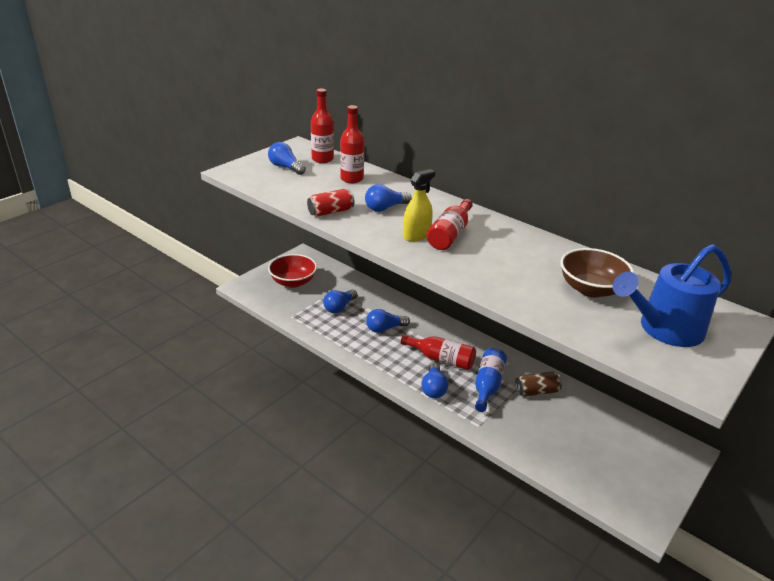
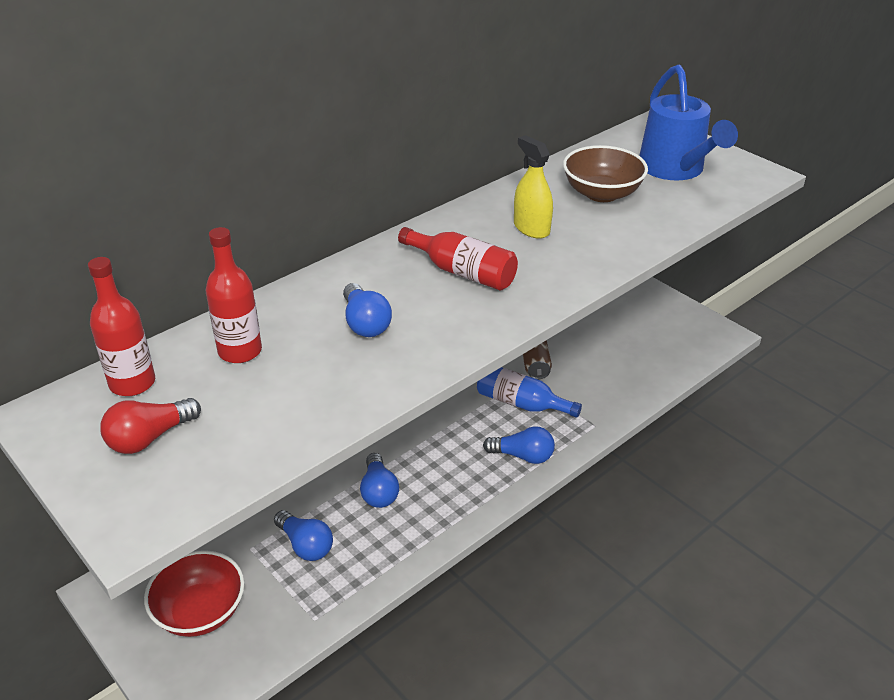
camera: 80 degrees left, 5 degrees up
(285, 167) = (149, 438): blue light bulb -> red light bulb
(330, 212) = (365, 385): red can -> none
(416, 235) = (460, 302): yellow spray bottle -> yellow spray bottle (531, 228)
(441, 359) = (462, 438): red bottle -> none

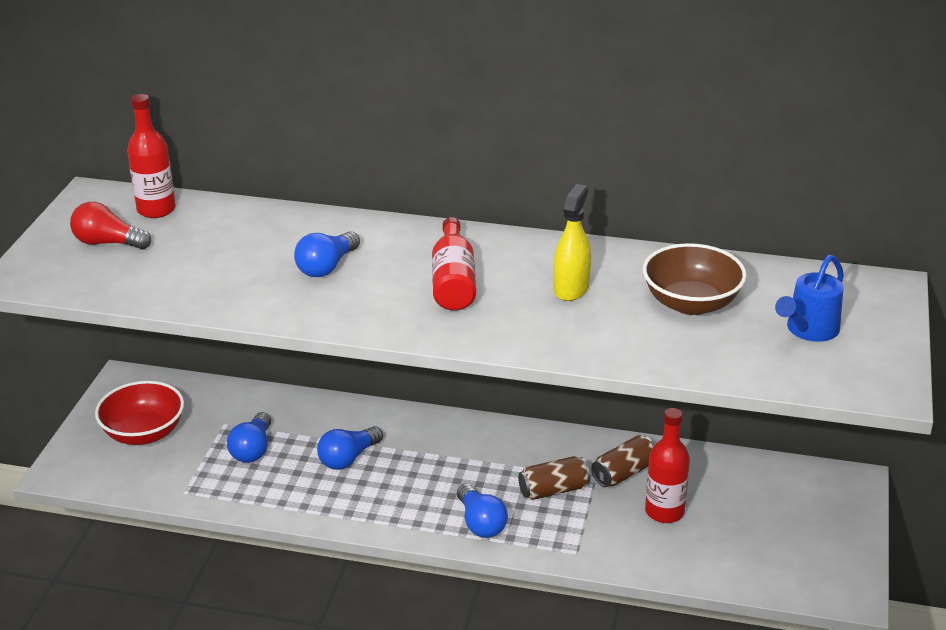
camera: 55 degrees right, 5 degrees down
(240, 351) = (234, 232): red bottle -> red bottle (664, 512)
(521, 403) = (553, 490): blue bottle -> brown can
(676, 170) = (808, 331): blue watering can -> blue watering can, size x0.61

